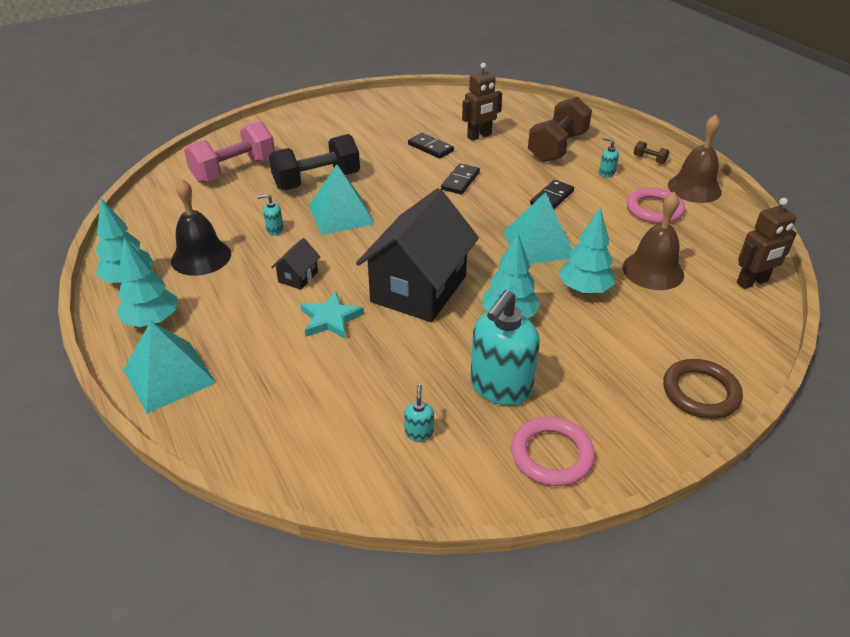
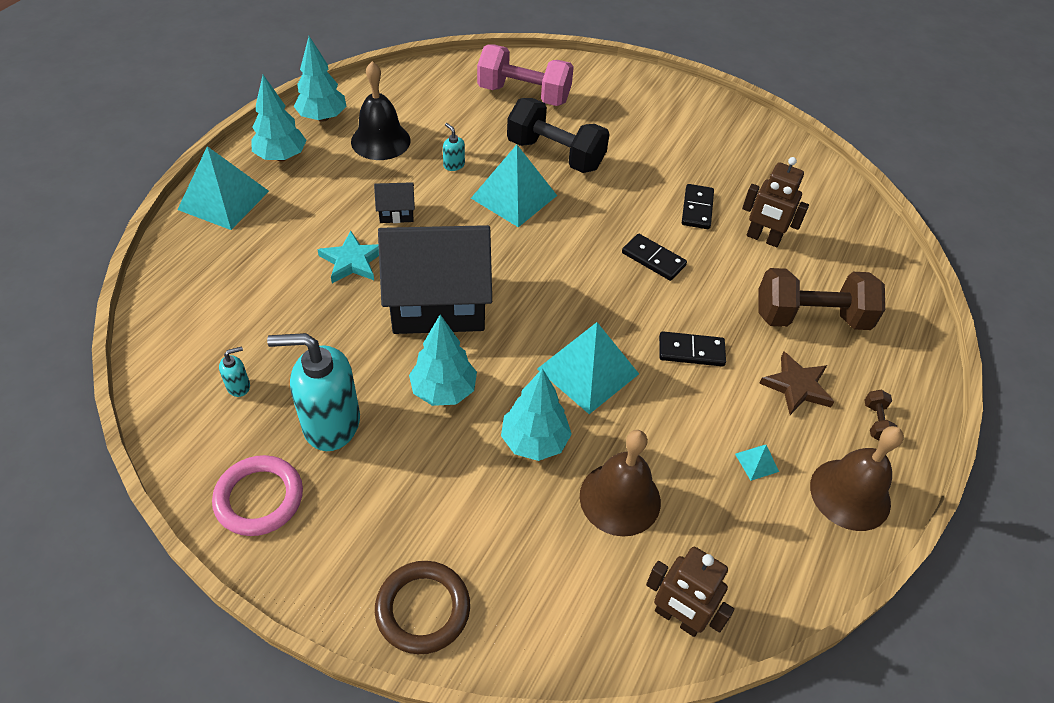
camera: 55 degrees right, 10 degrees up
(460, 181) = (653, 259): black domino -> black domino turned 45 degrees clockwise
(606, 173) = (797, 386): turquoise soap dispenser -> brown star
(654, 209) = (756, 462): pink ring -> turquoise pyramid

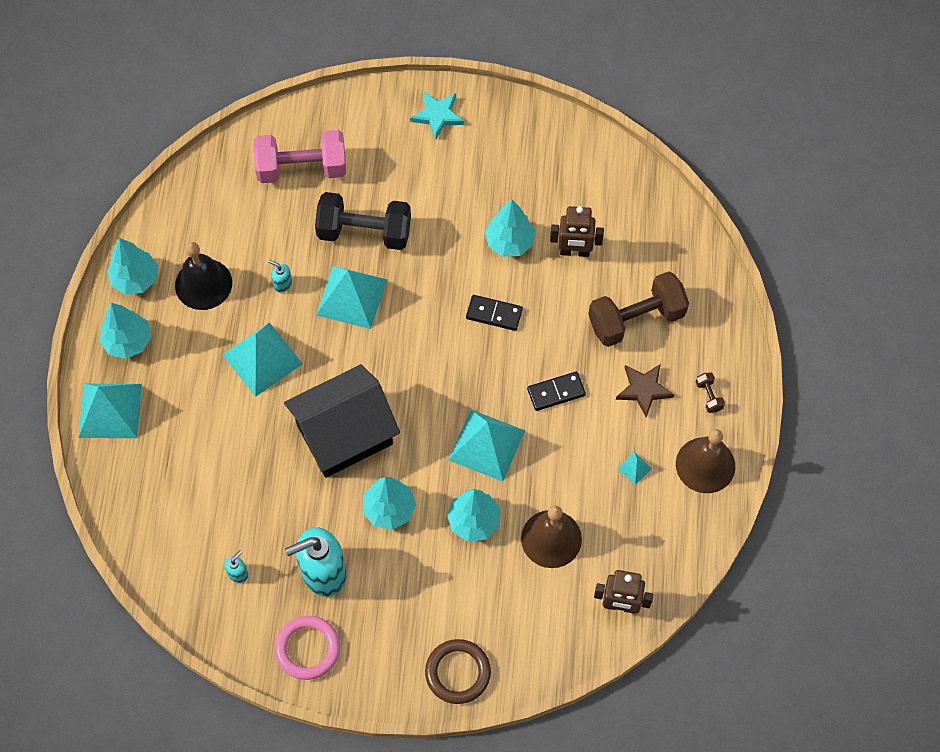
camera: 20 degrees left, 15 degrees up
(352, 261) = (255, 424): turquoise star -> turquoise star (437, 115)
(396, 213) = (262, 359): black house -> turquoise pyramid
(697, 209) = (510, 242): black domino -> turquoise tree

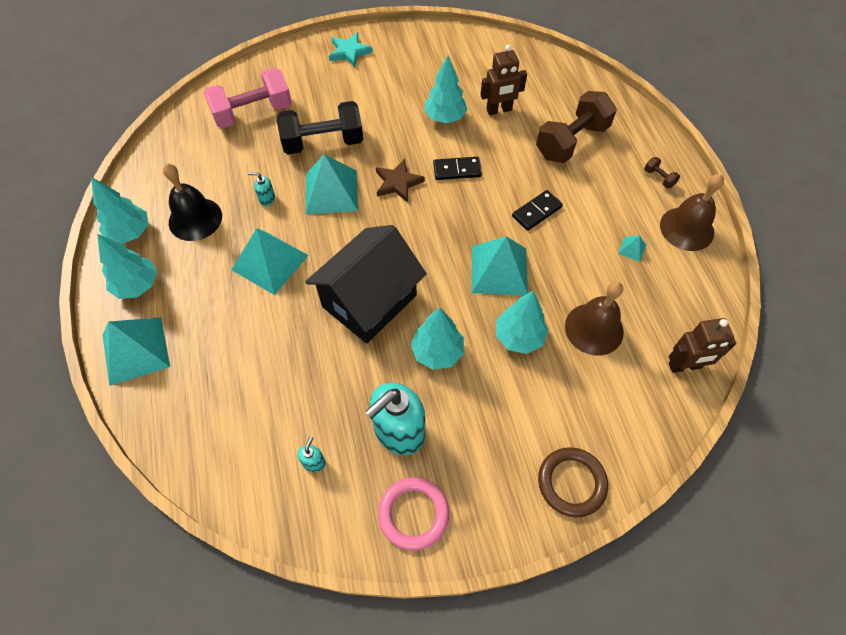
camera: 20 degrees left, 5 degrees down
(644, 389) = (606, 188): brown star -> brown star (398, 183)

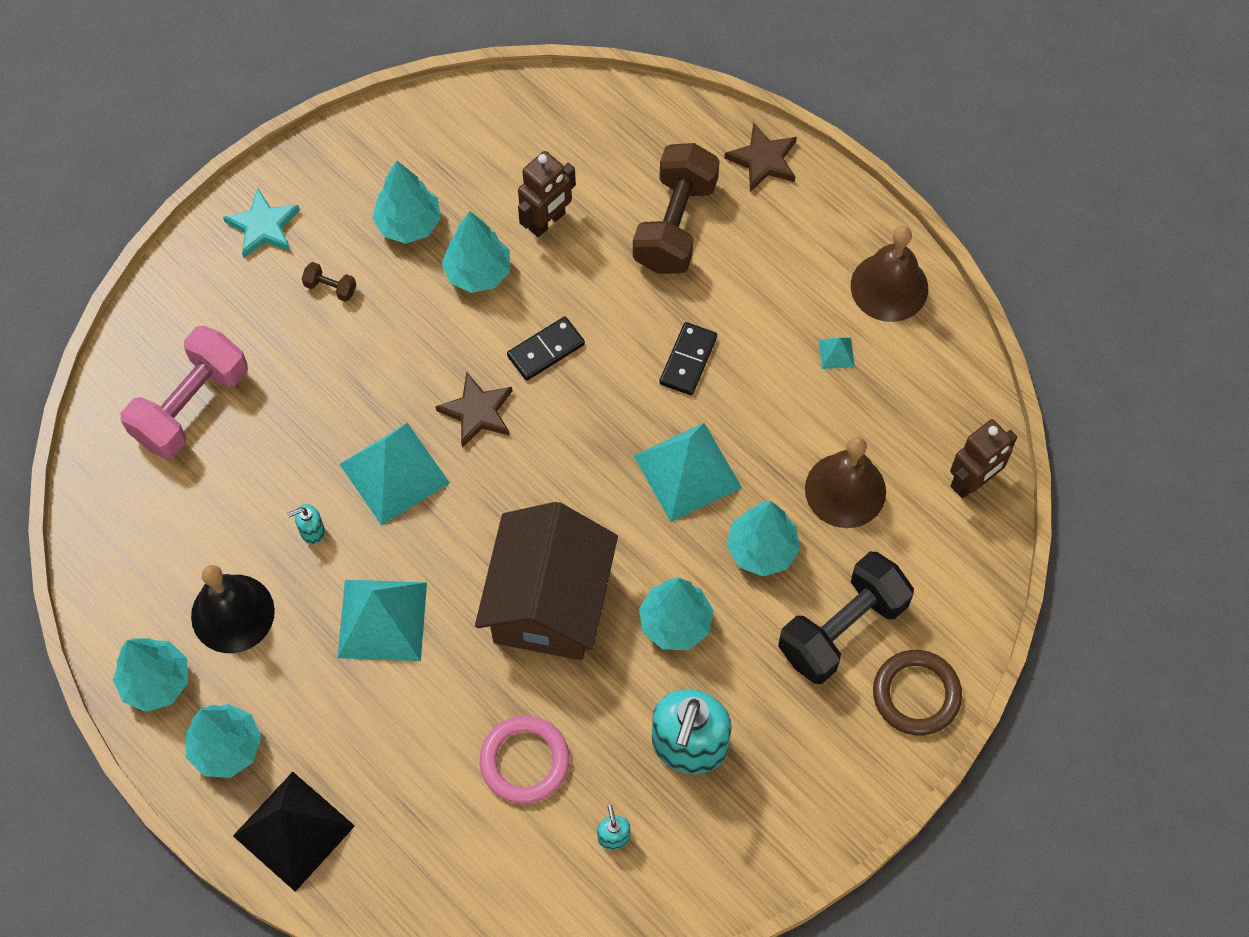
camera: 30 degrees left, 5 degrees up
(136, 350) = (293, 830): turquoise pyramid -> black pyramid
(323, 142) = (330, 402): black dumbbell -> black dumbbell (842, 628)
(369, 301) = (549, 602): black house -> brown house
(413, 514) = (763, 828): pink ring -> pink ring (525, 761)
(424, 81) = (409, 224): none -> turquoise tree
(643, 132) = (763, 160): none -> brown star
(659, 178) = (818, 226): brown dumbbell -> brown dumbbell (330, 288)

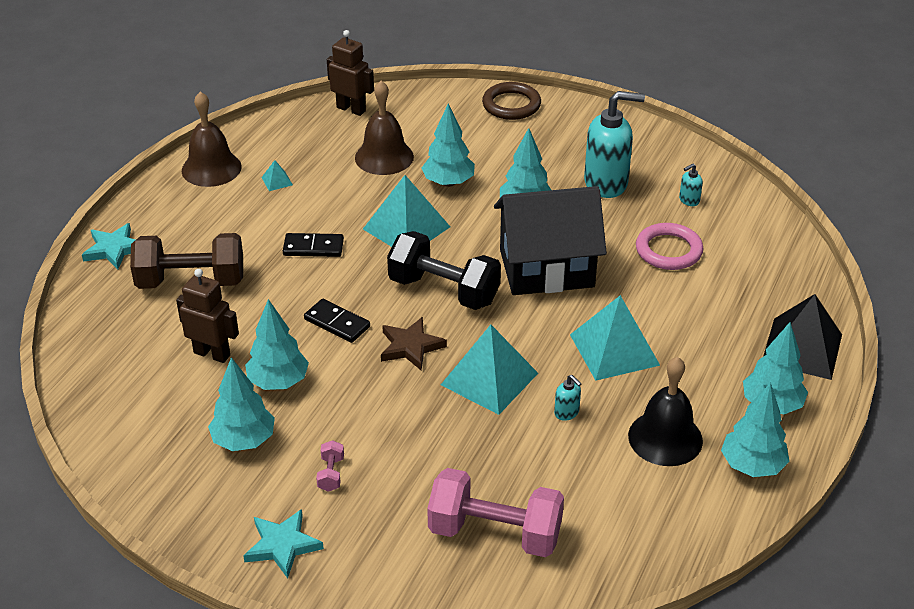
camera: 110 degrees left, 25 degrees down
(330, 288) = (331, 474): brown dumbbell -> pink dumbbell
(549, 602) = (546, 268): brown house -> black house
(763, 160) = (114, 249): brown star -> turquoise star
(842, 628) = (485, 140): black dumbbell -> black dumbbell (444, 291)

